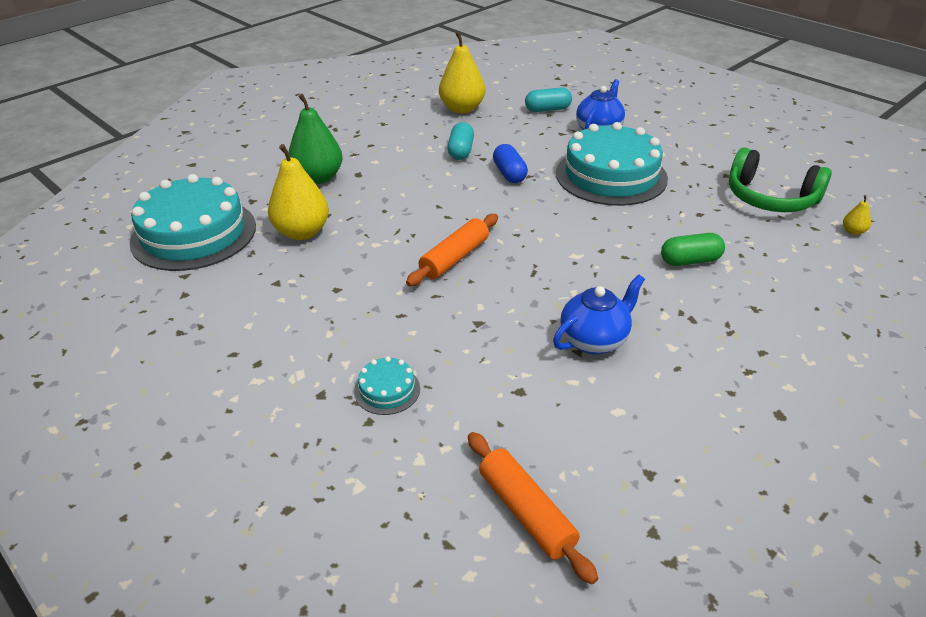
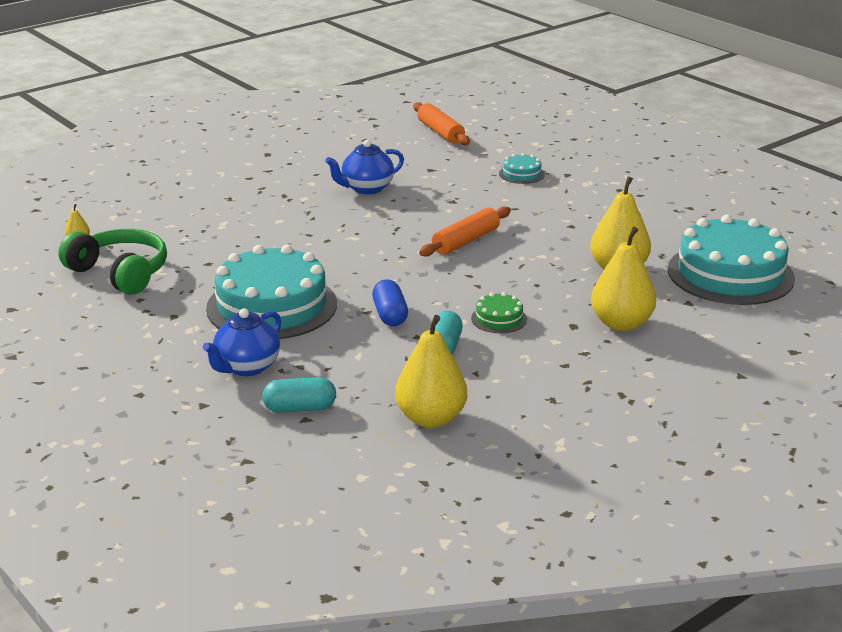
camera: 175 degrees left, 10 degrees down
(318, 178) = (621, 324): green pear -> yellow pear
(419, 176) = (499, 319): none -> green cake
(690, 260) = (252, 228): green capsule -> none

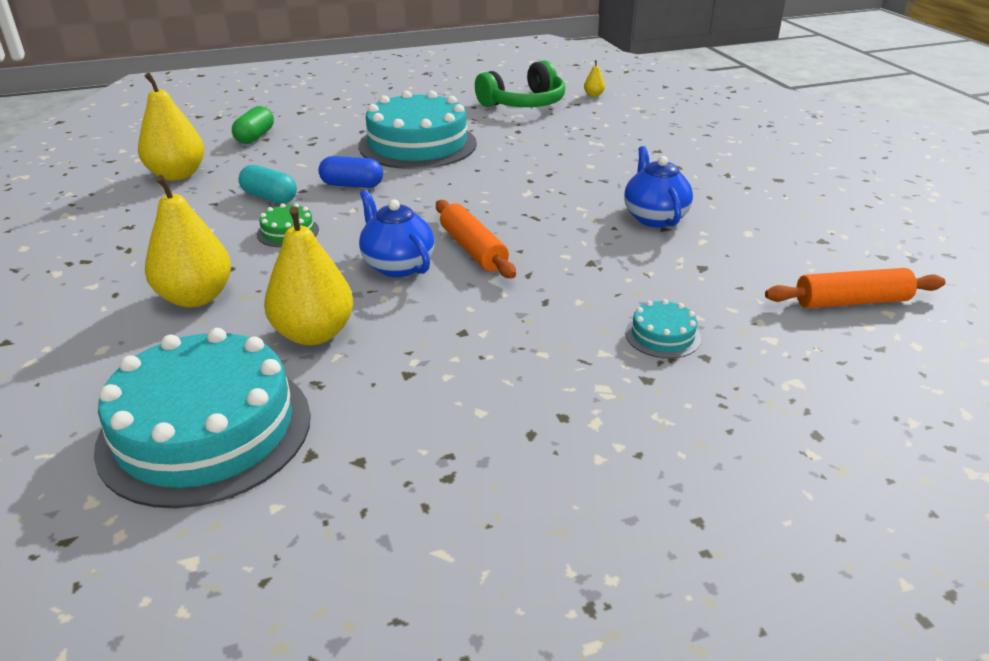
camera: 110 degrees right, 5 degrees up
(246, 367) = (332, 127): blue teapot -> blue teapot (397, 265)
(300, 408) = (255, 137): turquoise capsule -> green capsule

